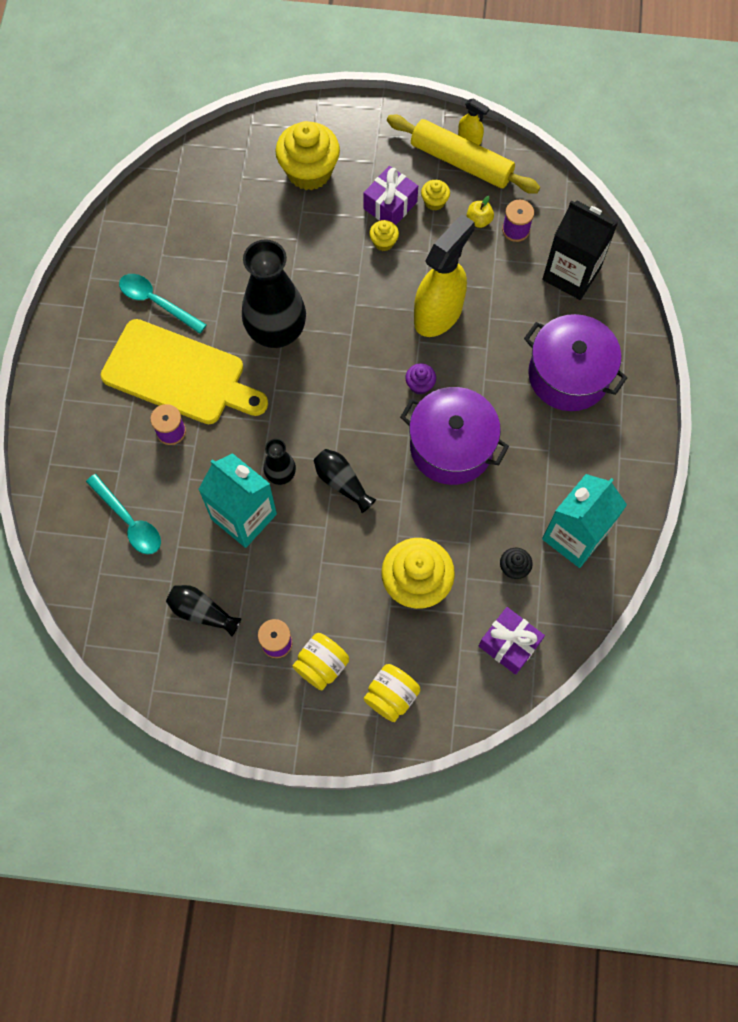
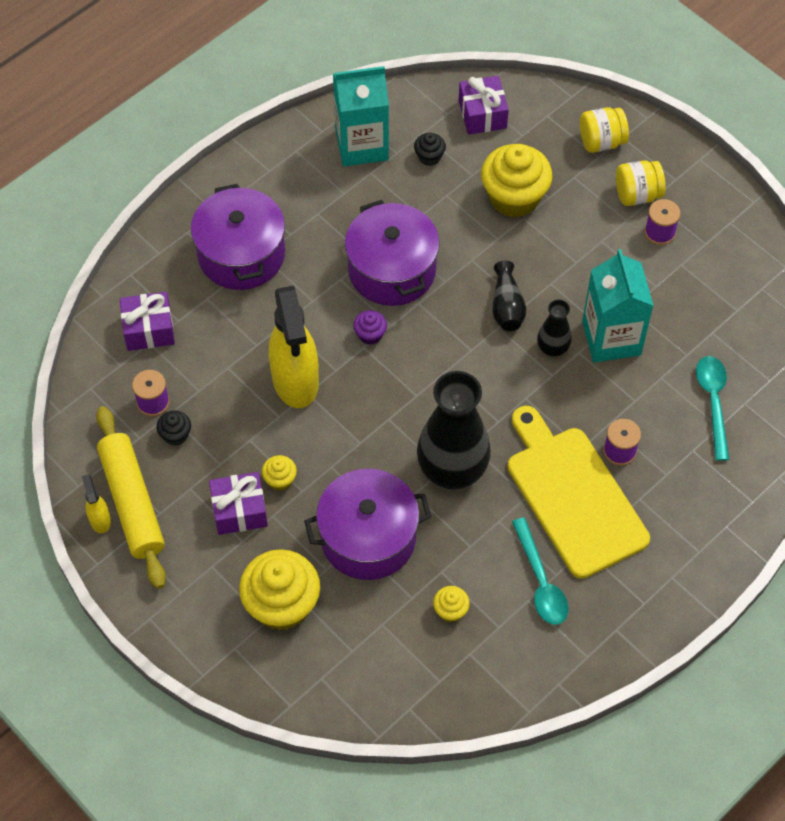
camera: 140 degrees left, 10 degrees down
(202, 612) = (703, 292): black vase -> none
(293, 248) = (368, 537): none -> purple pot
(434, 202) = (196, 483): yellow cupcake -> yellow cupcake (450, 610)
(438, 313) = (295, 380): yellow spray bottle -> yellow spray bottle turned 90 degrees counterclockwise
(479, 220) = (175, 435): yellow apple -> black cupcake
(571, 274) = (149, 329): black carton -> purple gift

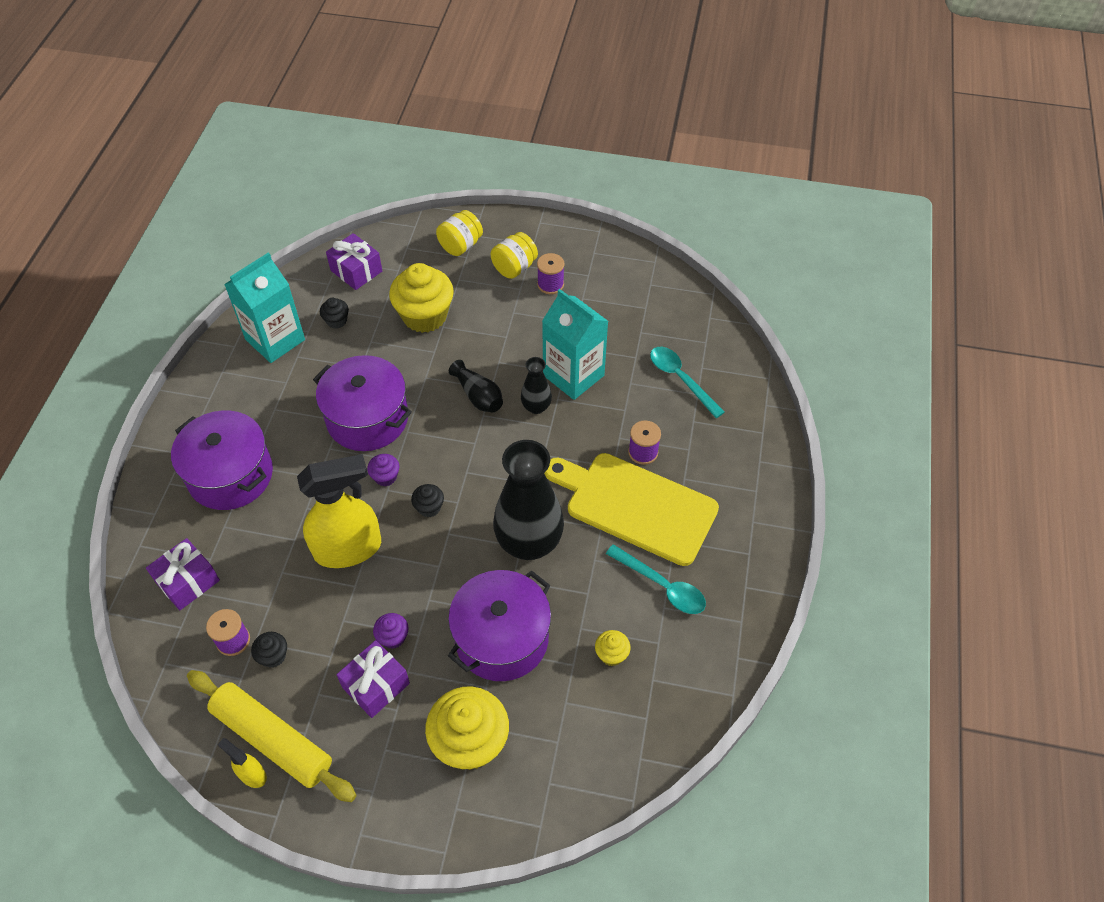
camera: 35 degrees left, 5 degrees down
(280, 480) = (393, 637): yellow cupcake -> purple cupcake
(295, 380) = (348, 548): yellow spray bottle -> yellow spray bottle turned 60 degrees counterclockwise
(388, 385) = (429, 507): none -> black cupcake

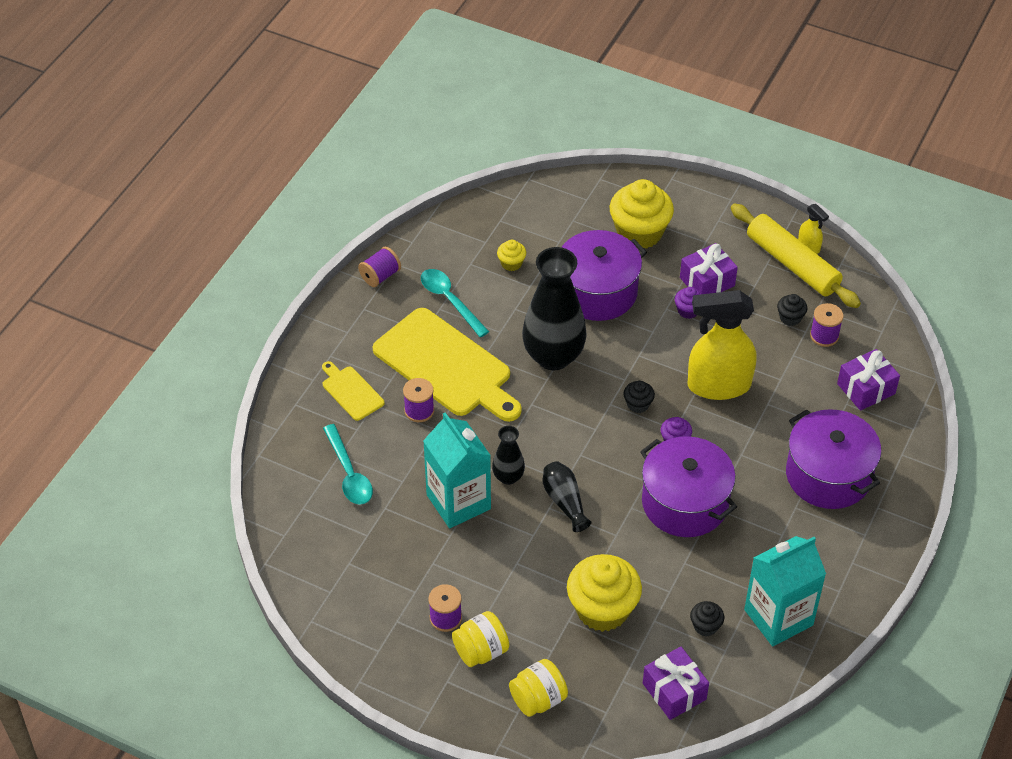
camera: 165 degrees left, 5 degrees down
(716, 457) = (351, 391): none -> yellow cutting board
(751, 600) = (380, 276): none -> purple spool

